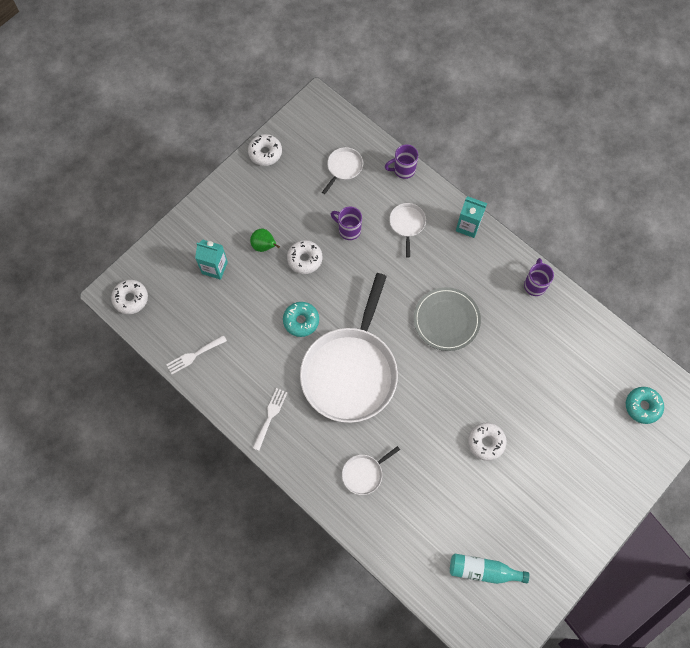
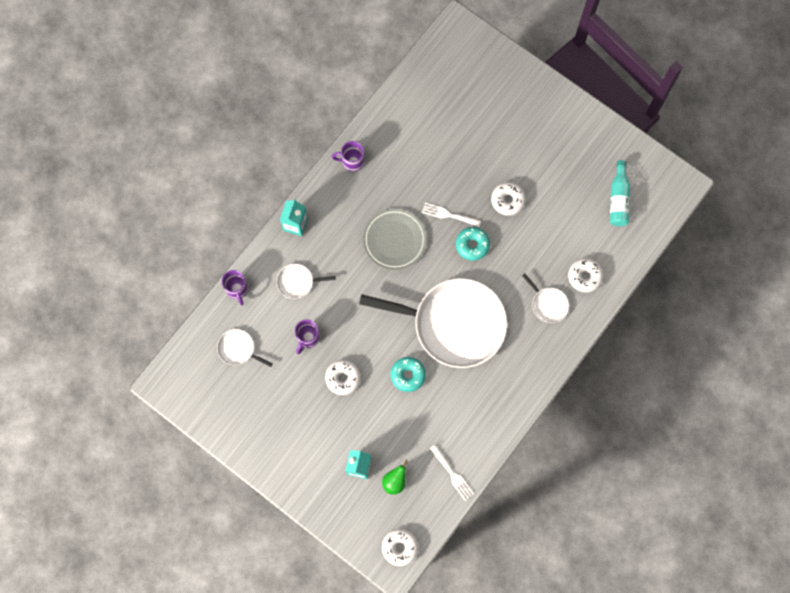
camera: 95 degrees left, 5 degrees up
(264, 246) = (331, 420): green pear -> green pear (395, 481)
(265, 153) = (225, 431): white donut -> white donut (584, 276)
(270, 416) = (504, 394): white fork -> white fork (448, 215)
(642, 406) = (460, 70): turquoise donut -> turquoise donut (472, 245)

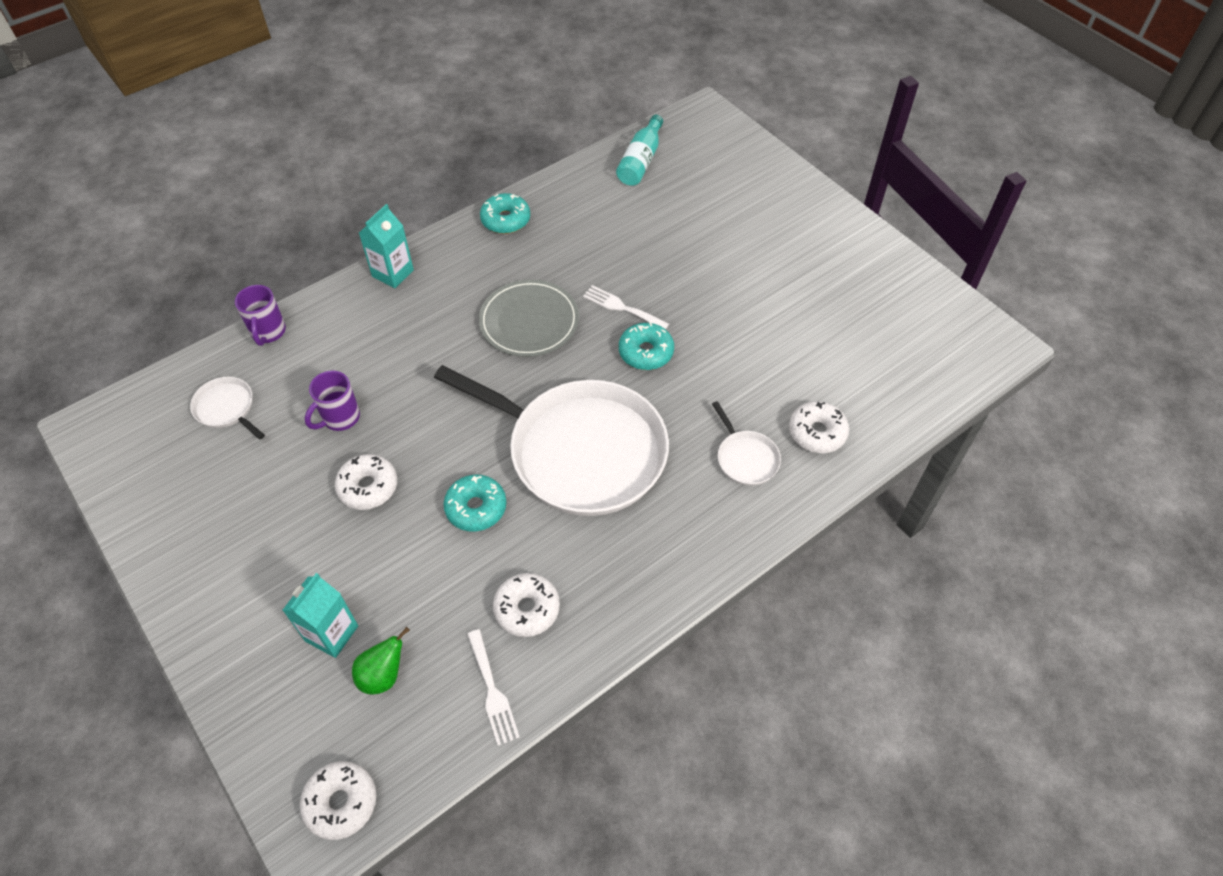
camera: 15 degrees right, 20 degrees down
(297, 282) = (360, 342): white pan -> none
(352, 162) = (505, 220): purple mug -> turquoise donut
(507, 200) = (718, 308): white donut -> white donut (527, 609)
(618, 199) = (895, 342): turquoise bottle -> turquoise bottle (640, 161)

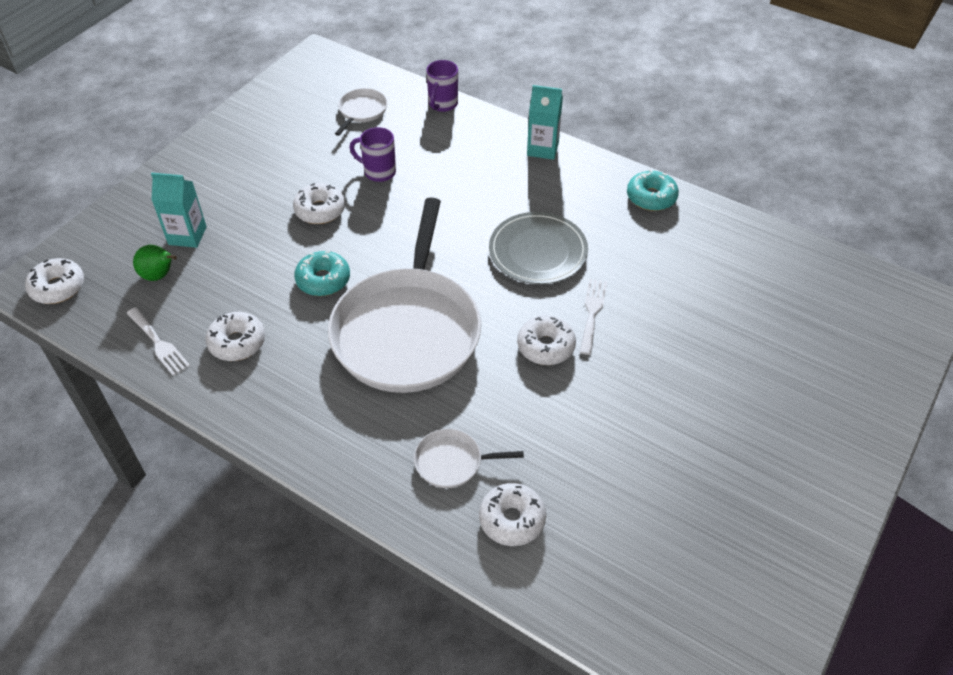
camera: 70 degrees right, 5 degrees down
(268, 332) = (442, 104): purple mug -> purple mug turned 45 degrees counterclockwise
(492, 691) = (159, 344): white fork -> white fork turned 90 degrees counterclockwise
(640, 161) = (804, 271): turquoise bottle -> none
(646, 352) = (546, 346): turquoise donut -> white donut
(746, 458) = (452, 462): white pan -> white pan turned 45 degrees clockwise

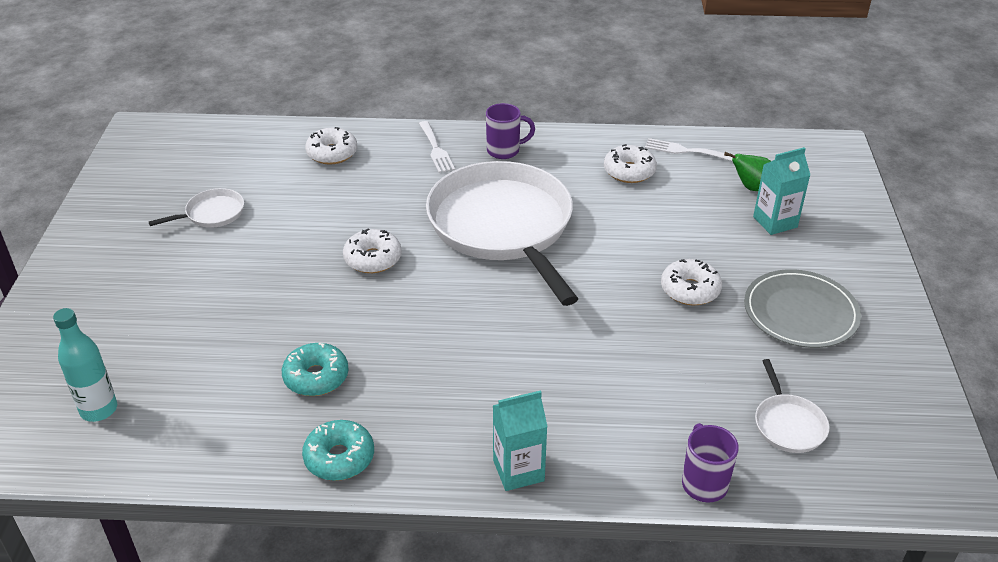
camera: 150 degrees right, 10 degrees down
(58, 287) = (812, 153): white donut -> none
(323, 280) = (615, 235): turquoise donut -> turquoise donut (316, 377)
(378, 172) = (679, 354): purple mug -> purple mug (505, 151)
(452, 462) = (397, 165): white pan -> white pan (212, 213)
(538, 251) = (435, 338): grey plate -> grey plate (800, 312)
(592, 312) = (345, 302): white fork -> white fork (436, 149)
(819, 297) = (99, 410): none -> turquoise bottle

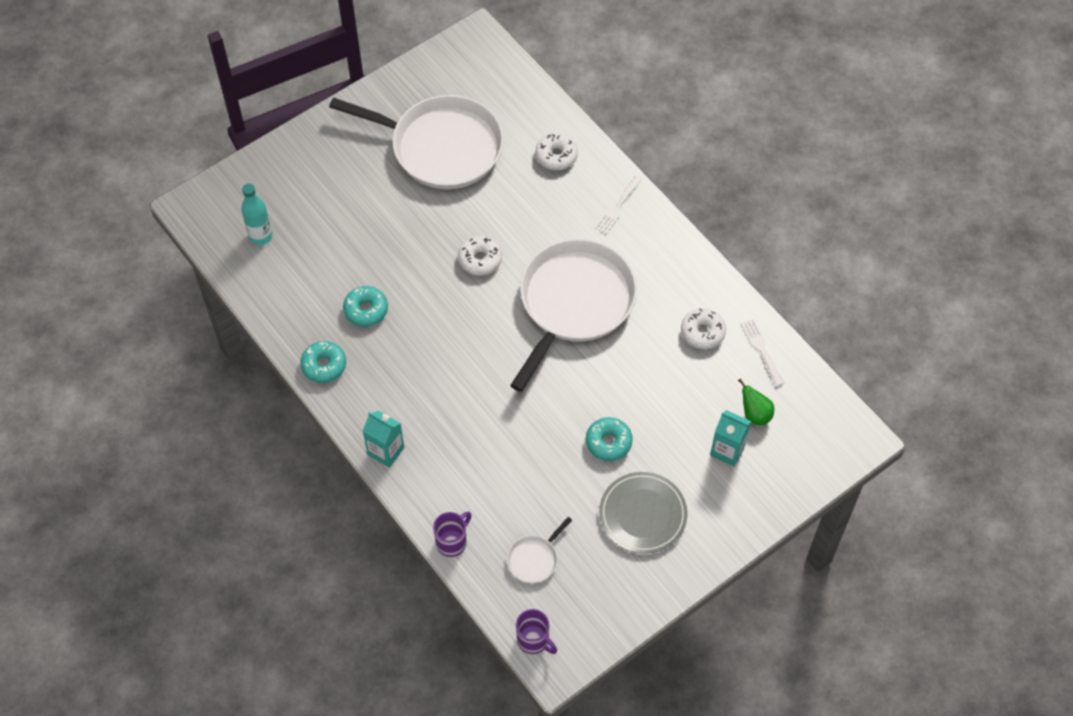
camera: 50 degrees right, 20 degrees up
(212, 213) = (441, 147): white pan -> white pan, size x2.49
(505, 151) = (654, 246): purple mug -> purple mug (534, 641)
(690, 290) = (608, 442): white donut -> turquoise donut

